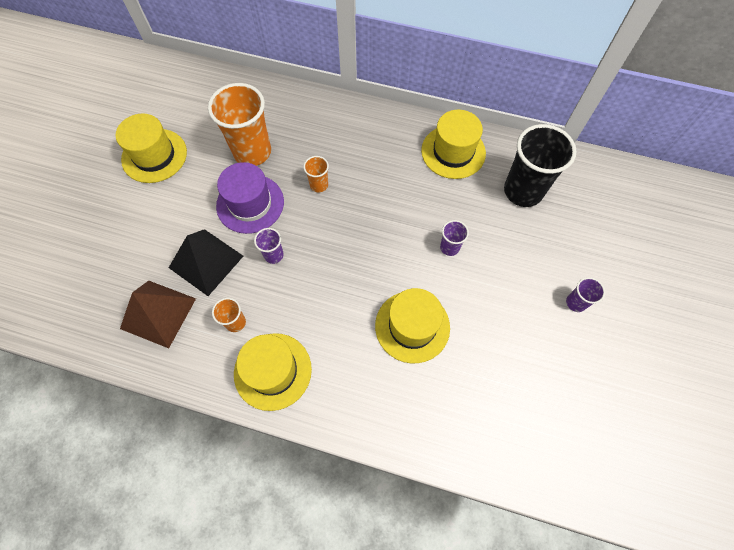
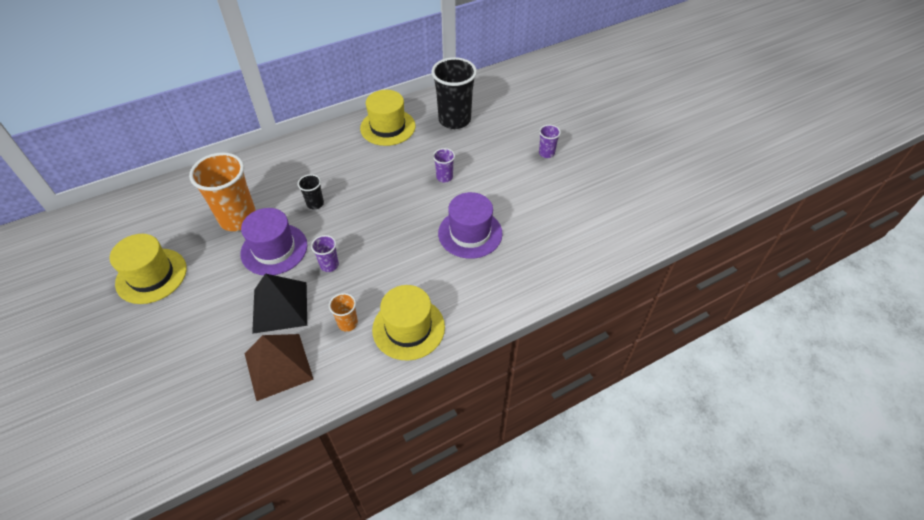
camera: 45 degrees left, 15 degrees down
(319, 185) = (315, 204): orange cup -> black cup
(412, 326) = (470, 233): yellow hat -> purple hat

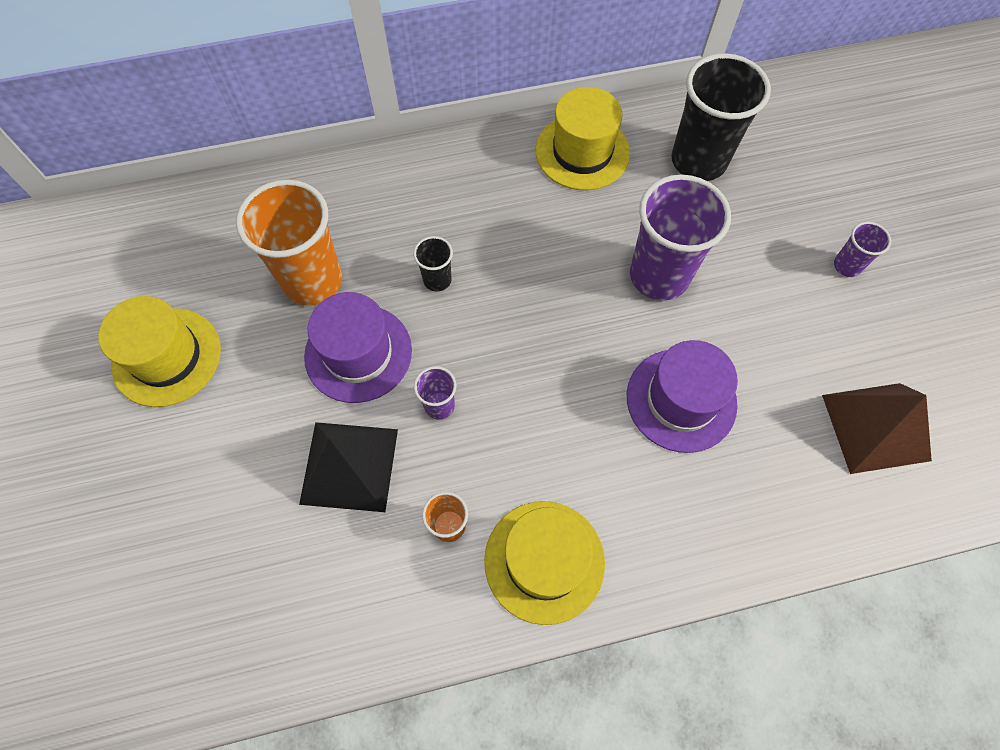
camera: 15 degrees right, 15 degrees up
(278, 366) = (328, 577): brown pyramid -> brown pyramid (875, 427)
(444, 177) = (659, 275): purple cup -> purple cup, size x2.14

